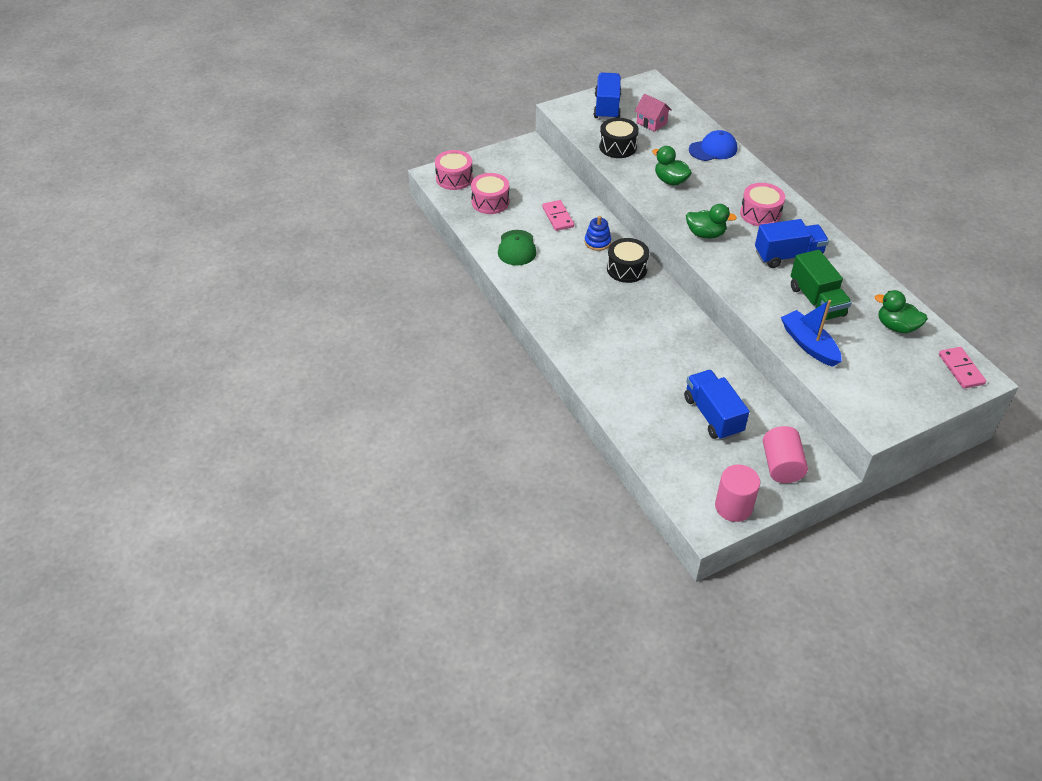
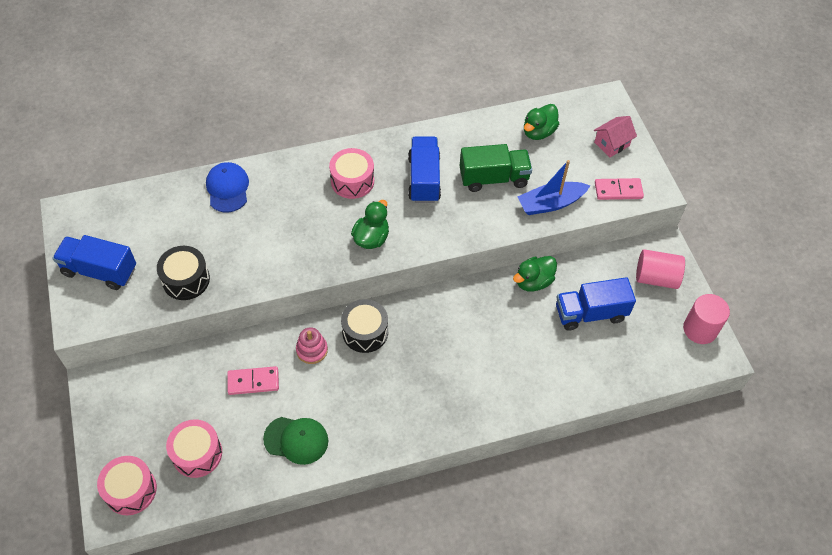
camera: 80 degrees left, 10 degrees up
(597, 242) = (312, 350): blue stacking toy -> pink stacking toy
(651, 123) = (152, 233): pink house -> pink house (611, 144)
(670, 181) = (270, 244): green duck -> green duck (533, 281)
(960, 369) = (597, 108): pink domino -> pink domino (618, 190)

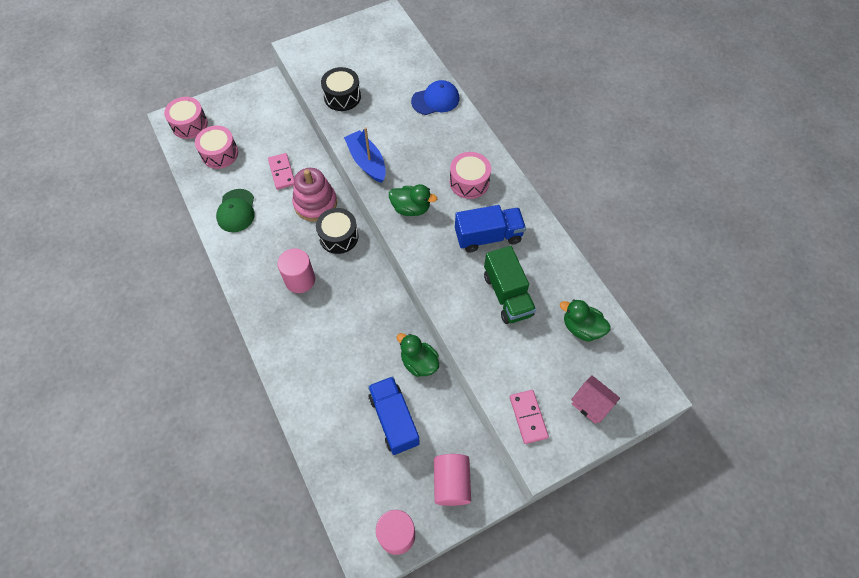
camera: 80 degrees right, 5 degrees up
(100, 271) = (340, 47): blue truck -> none
(312, 350) = (315, 203): pink stacking toy -> pink stacking toy, size x1.68
(413, 379) = (300, 280): none -> pink cylinder
(550, 203) = (491, 351): blue boat -> blue boat (367, 162)

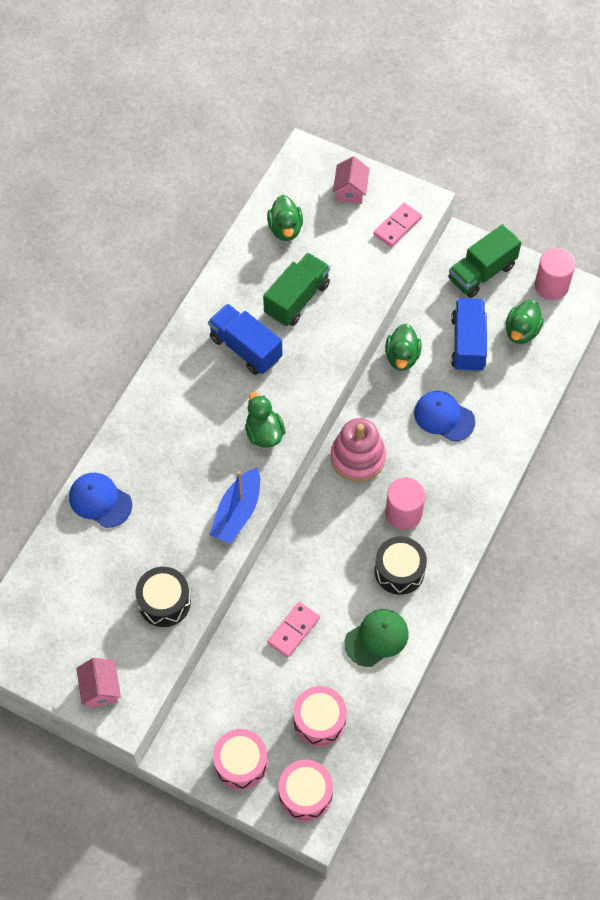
camera: 125 degrees left, 0 degrees up
(315, 203) = (306, 564): pink stacking toy -> pink stacking toy (358, 457)
(319, 46) = (101, 689): none -> pink house
(338, 236) = (328, 513): black drum -> black drum (399, 571)
(347, 356) = (444, 417): none -> blue cap
(373, 472) = (521, 331): none -> green duck
(394, 420) = (468, 343): blue truck -> blue truck turned 150 degrees clockwise
(451, 483) = (482, 273): pink cylinder -> green truck
(469, 182) = (192, 401): pink drum -> pink drum (241, 763)

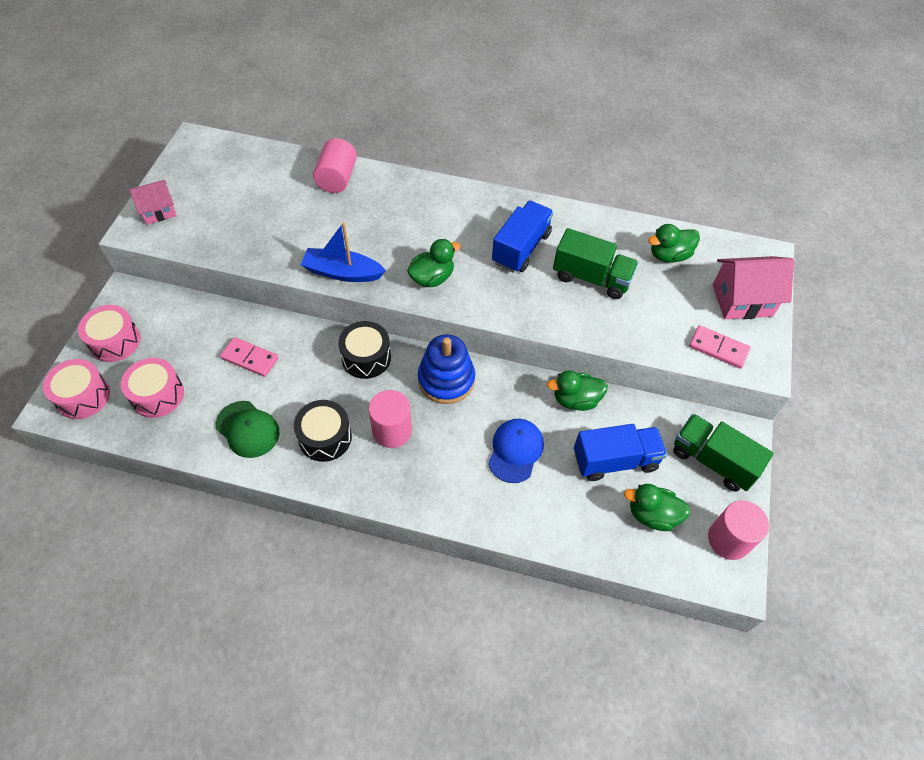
camera: 75 degrees right, 5 degrees down
(100, 501) = (337, 178): blue cap -> pink cylinder
(164, 602) = (244, 237): black drum -> black drum (366, 357)
(350, 191) = (742, 300): pink house -> pink house, size x1.59
(358, 457) = (446, 380): pink stacking toy -> blue stacking toy

